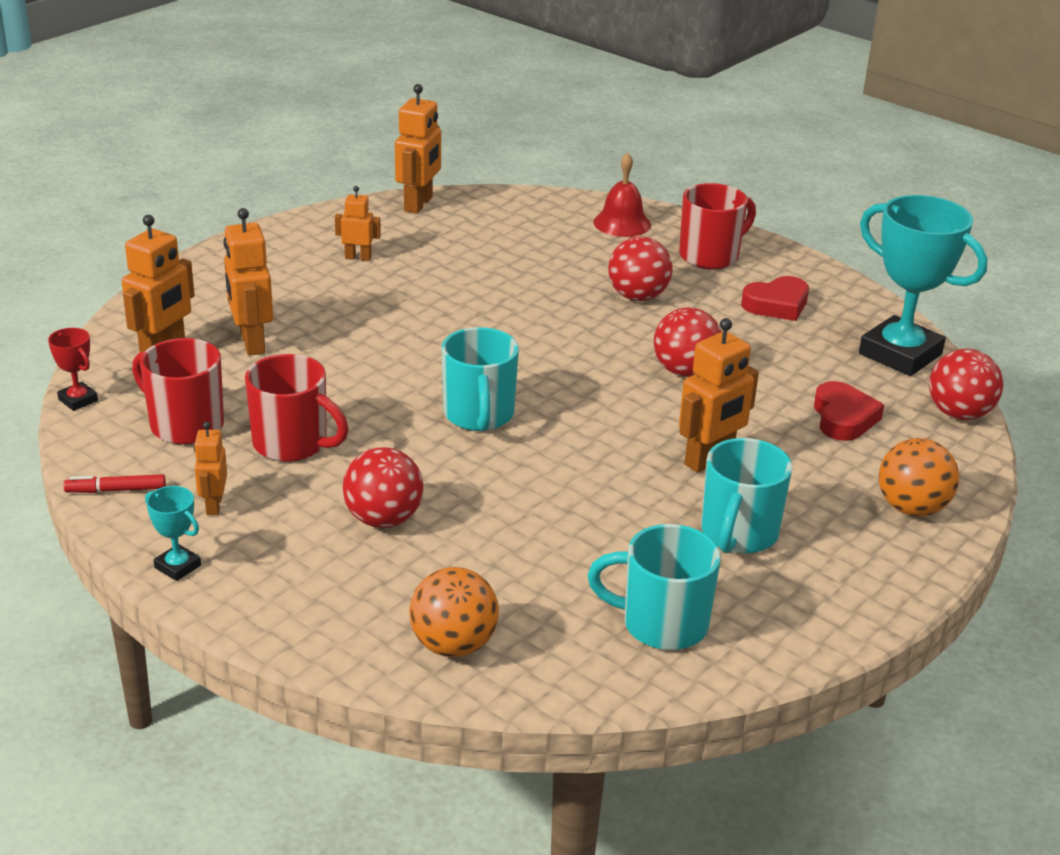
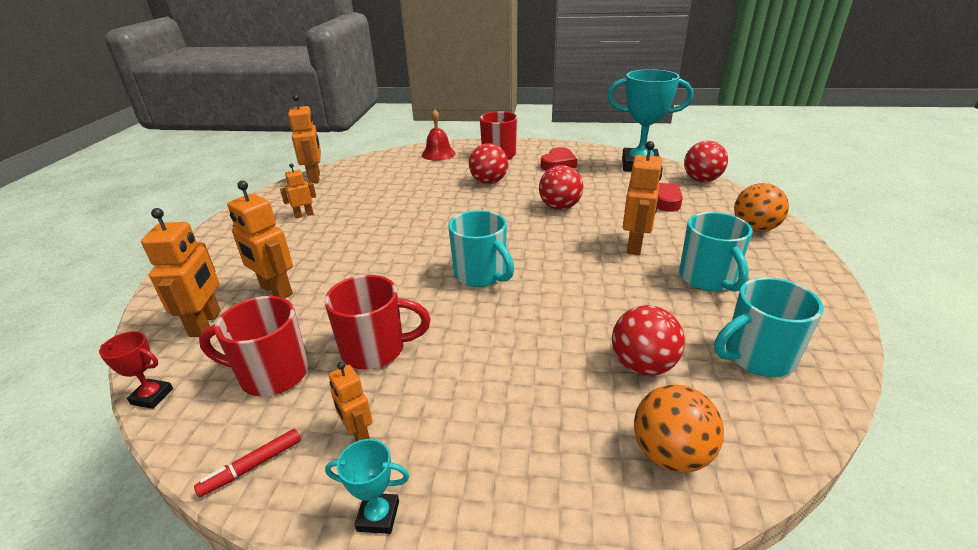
camera: 30 degrees left, 0 degrees up
(383, 519) = (502, 375): red ball -> red ball (642, 365)

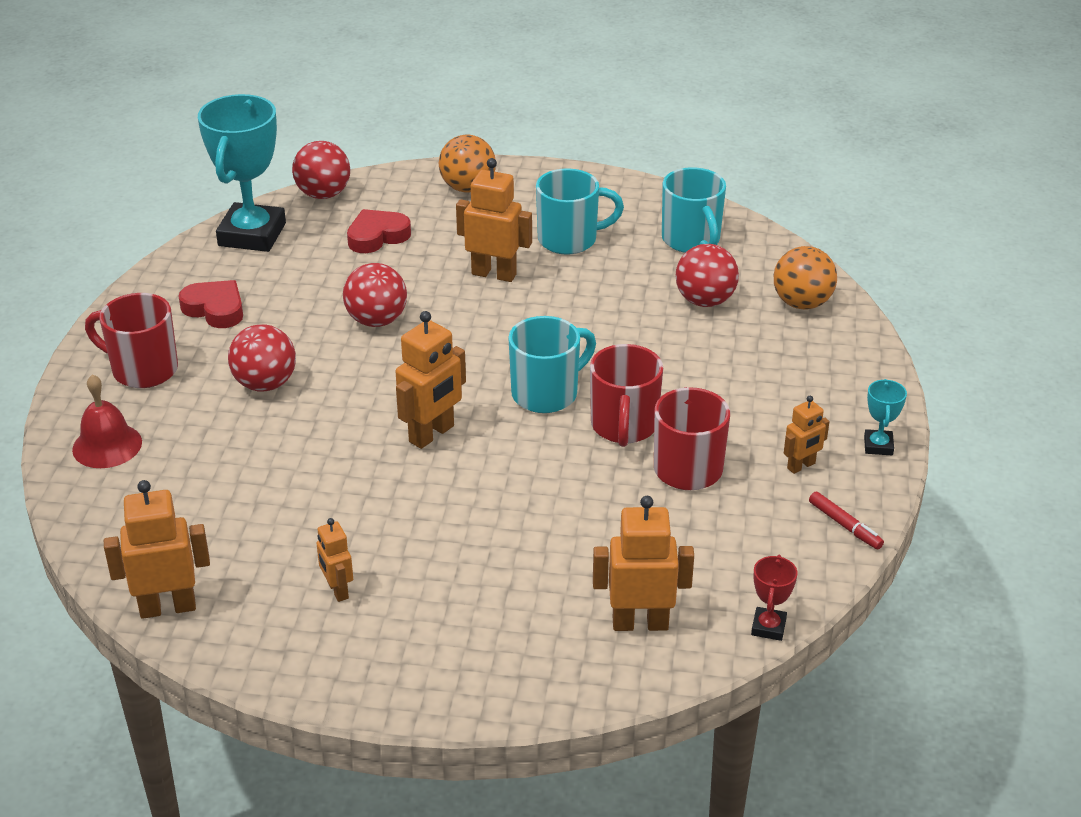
camera: 90 degrees left, 5 degrees up
(272, 374) = (729, 540): red mug -> red mug (624, 426)
(276, 291) = (569, 573): orange robot -> orange robot (432, 434)

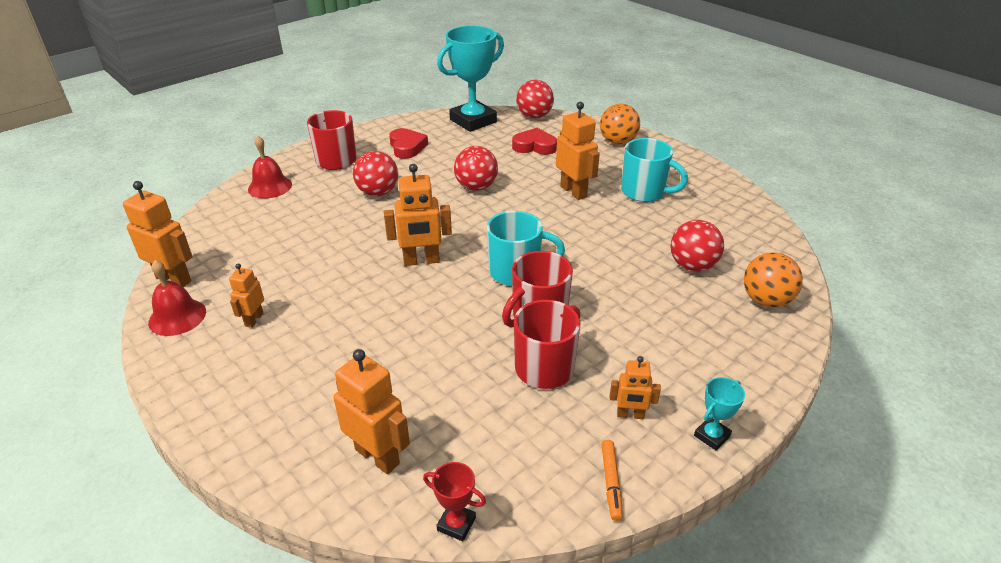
camera: 40 degrees right, 0 degrees up
(242, 638) = (177, 317): none -> red bell
(691, 240) = (728, 225): turquoise mug -> none
(768, 627) = (456, 524): red trophy -> red trophy turned 60 degrees clockwise
(845, 525) = (611, 482): red marker -> orange marker

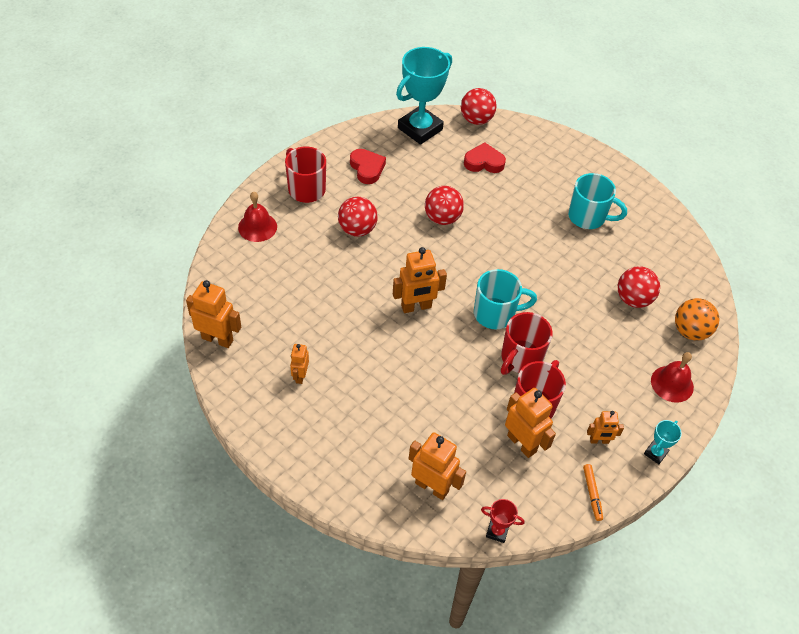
camera: 10 degrees left, 15 degrees up
(177, 317) = (237, 377): red bell -> red bell (672, 384)
(573, 191) = (527, 219): orange robot -> orange robot (522, 443)
(617, 142) = (558, 153): orange ball -> none

